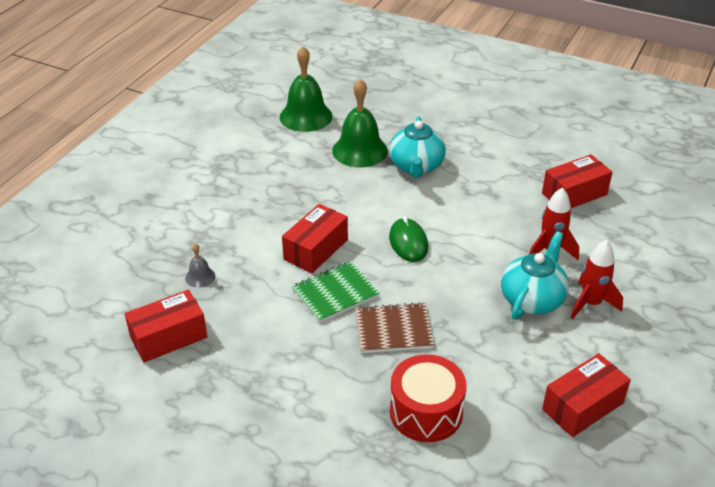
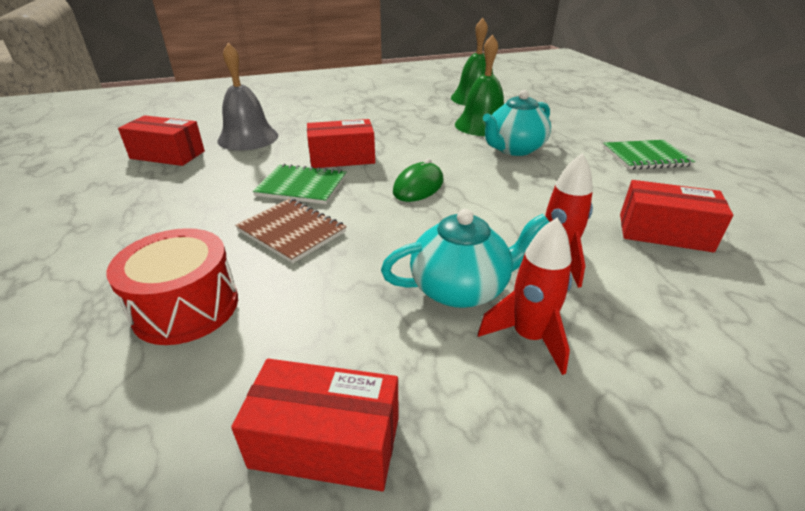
camera: 45 degrees right, 5 degrees down
(200, 277) = (248, 138): grey bell -> grey bell, size x2.18
(500, 127) = (645, 157): none -> green notebook

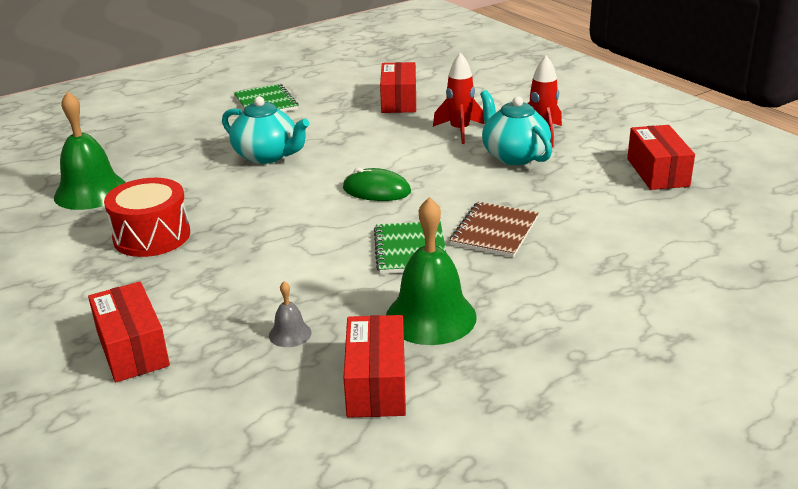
camera: 105 degrees left, 5 degrees down
(186, 307) = (618, 244): red drum -> red drum (152, 236)
(248, 138) = (290, 334): grey bell -> grey bell, size x0.46
(342, 158) = (329, 244): red box -> red box (132, 348)
(482, 125) = (199, 177): green bell -> green bell (431, 317)

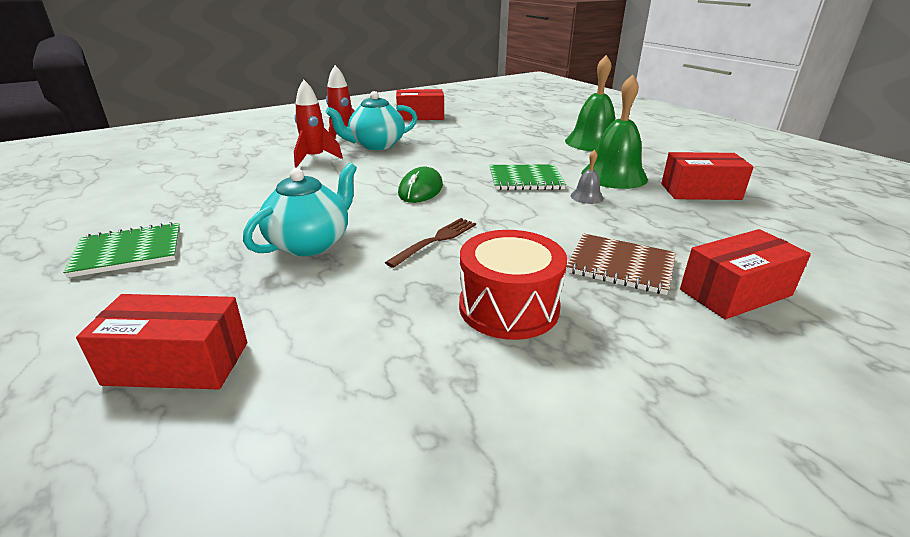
camera: 90 degrees left, 0 degrees up
(91, 192) = (358, 391): green bell -> green bell (592, 142)
(263, 204) = (436, 240): none -> brown fork
(290, 334) = (662, 220): grey bell -> grey bell (587, 197)
(399, 101) = (217, 178): red box -> red box (177, 363)
(494, 231) = (496, 156): brown notebook -> brown notebook (620, 266)

